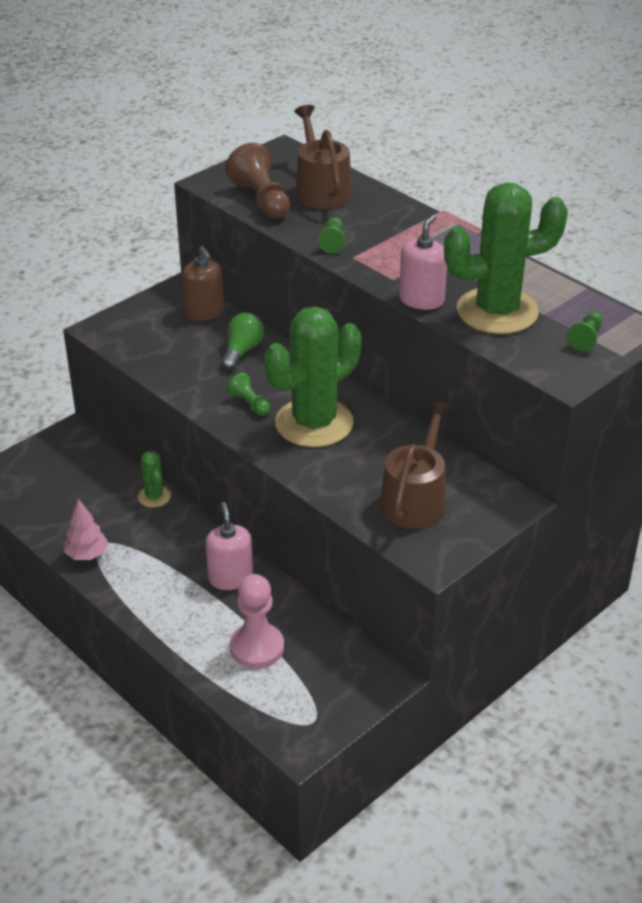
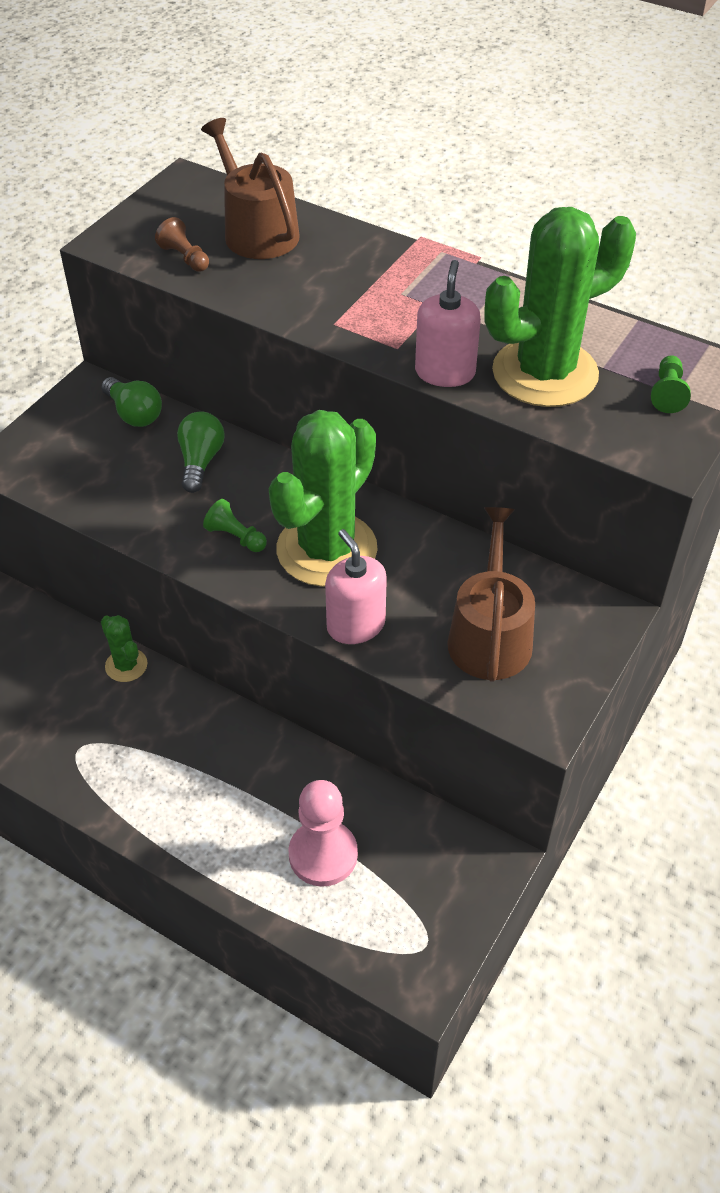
camera: 15 degrees left, 10 degrees up
(87, 555) = (65, 768): pink tree -> none
(204, 312) = (134, 414): brown soap dispenser -> green light bulb
(230, 578) = (258, 761): pink soap dispenser -> pink soap dispenser (355, 625)
(261, 200) = (185, 258): brown pawn -> brown pawn, size x0.54
(332, 242) = (300, 306): green pawn -> none

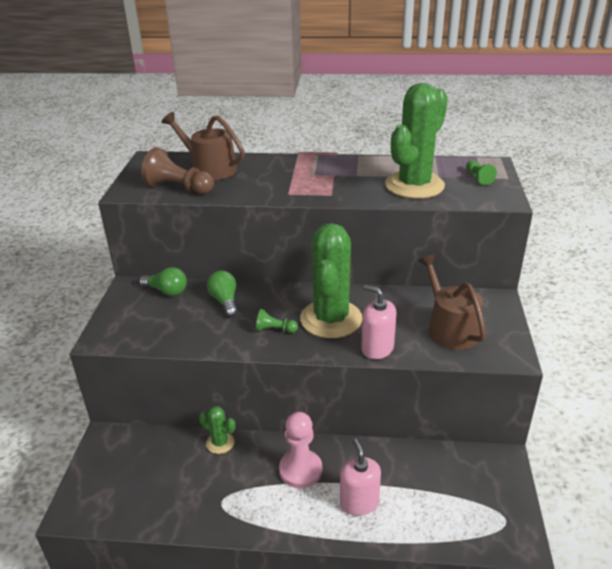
camera: 25 degrees left, 15 degrees down
(185, 258) = (178, 188): brown pawn -> brown pawn, size x1.86
(323, 854) = (412, 497): pink pawn -> pink pawn (300, 470)
(445, 372) = (365, 198): pink soap dispenser -> pink soap dispenser (359, 502)

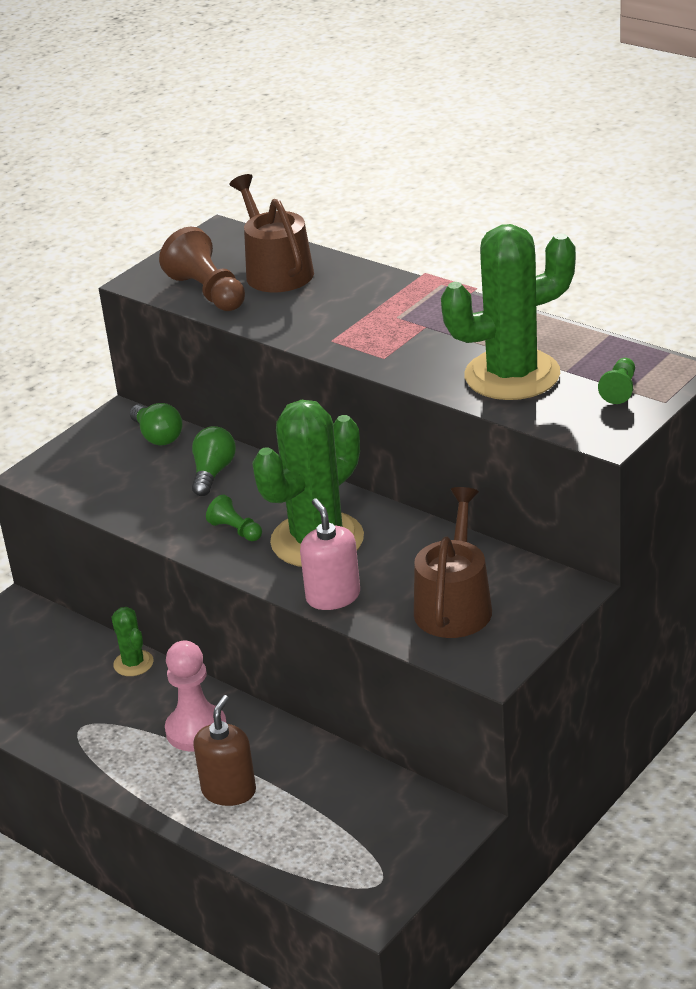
camera: 35 degrees right, 0 degrees up
(359, 502) = (229, 791): pink soap dispenser -> brown soap dispenser

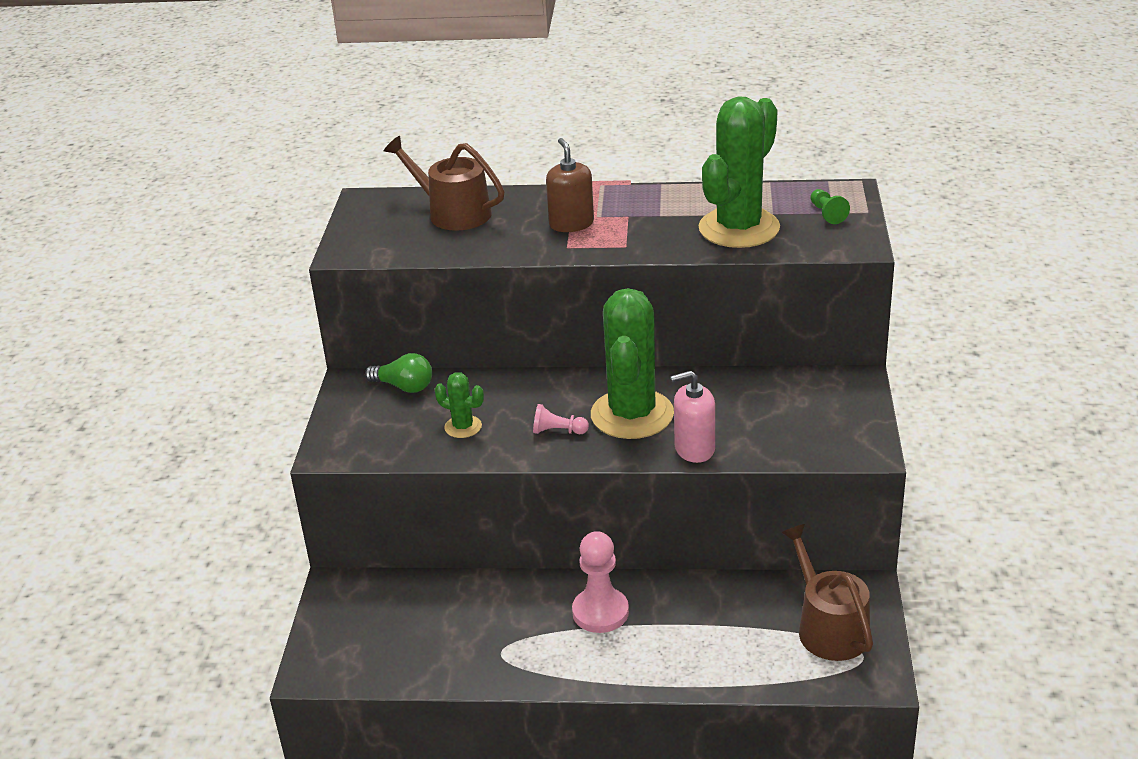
camera: 35 degrees left, 0 degrees up
(133, 663) = (491, 585): green cactus -> green cactus (463, 427)
(208, 292) = (415, 244): brown pawn -> none
(213, 473) = (486, 397): green light bulb -> none
(229, 791) = (678, 645): brown soap dispenser -> brown soap dispenser (571, 224)
(236, 530) = (558, 431): green pawn -> pink pawn
(333, 596) = (694, 449): pink soap dispenser -> pink soap dispenser turned 45 degrees counterclockwise
(454, 605) = (790, 420): brown watering can -> brown watering can (828, 628)

